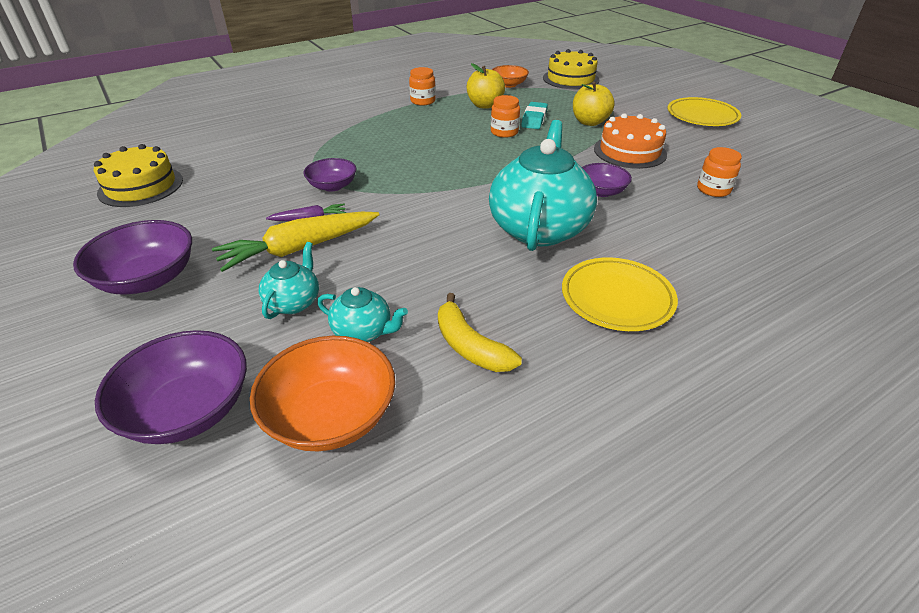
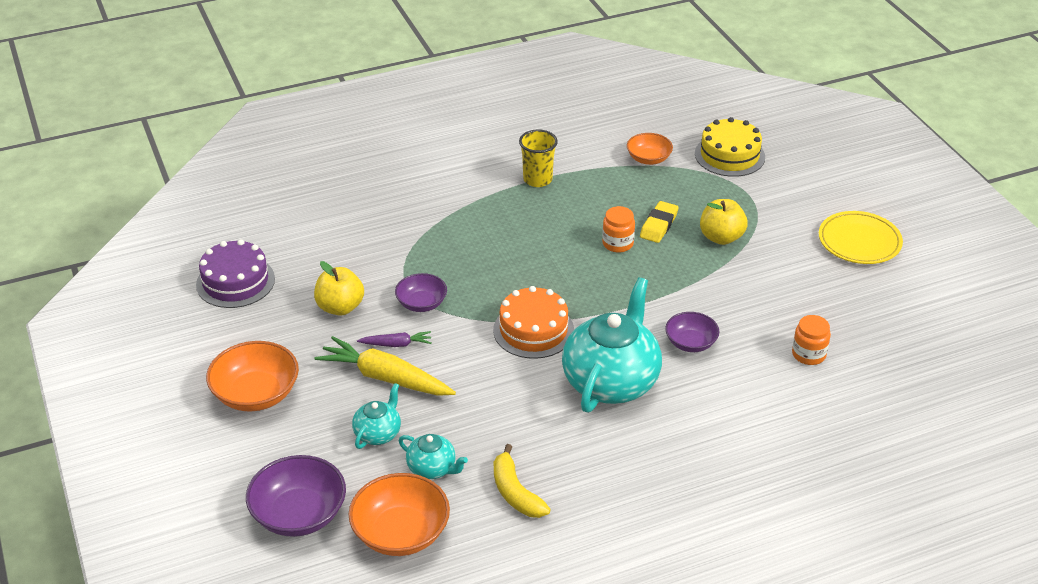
camera: 10 degrees right, 0 degrees up
(141, 186) = (235, 282): yellow cake -> purple cake
(148, 279) = (256, 394): purple bowl -> orange bowl
(299, 249) = (385, 378): yellow carrot -> yellow carrot turned 45 degrees clockwise
(423, 101) = (537, 179): orange jar -> yellow cup
(485, 105) = (608, 195): yellow apple -> yellow apple (340, 307)
(534, 119) = (659, 225): turquoise eraser -> yellow eraser
(617, 298) = (653, 465): yellow plate -> none
(629, 151) = (746, 289): orange cake -> orange cake (533, 330)

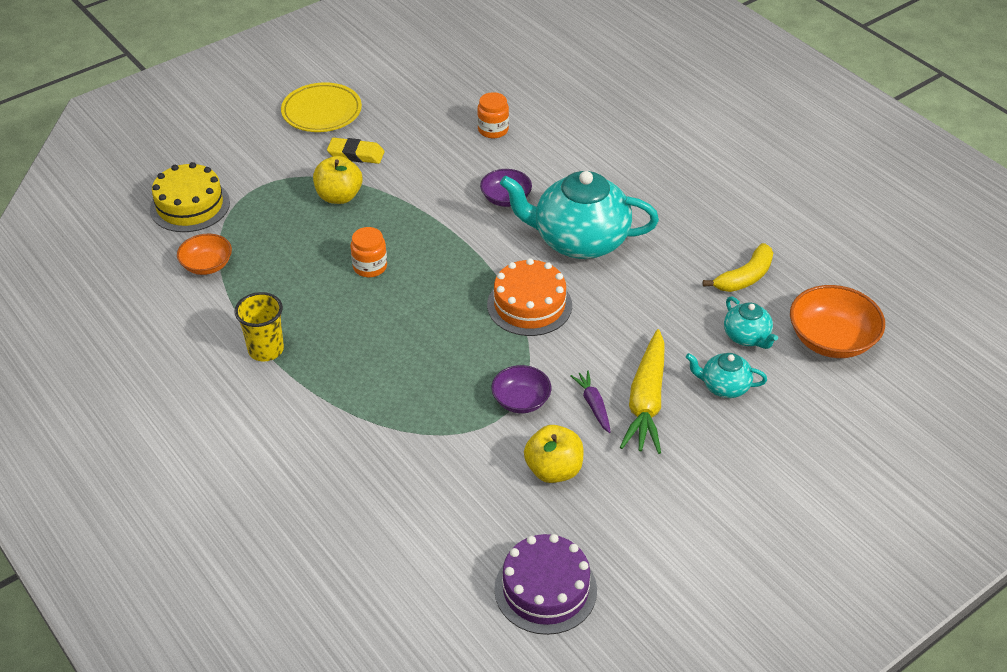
camera: 105 degrees left, 5 degrees up
(256, 394) = (720, 503): orange bowl -> none
(299, 514) = (853, 416): purple bowl -> none
(432, 468) = (747, 337): turquoise teapot -> turquoise teapot turned 135 degrees clockwise
(659, 225) = (330, 241): yellow eraser -> yellow eraser (356, 154)

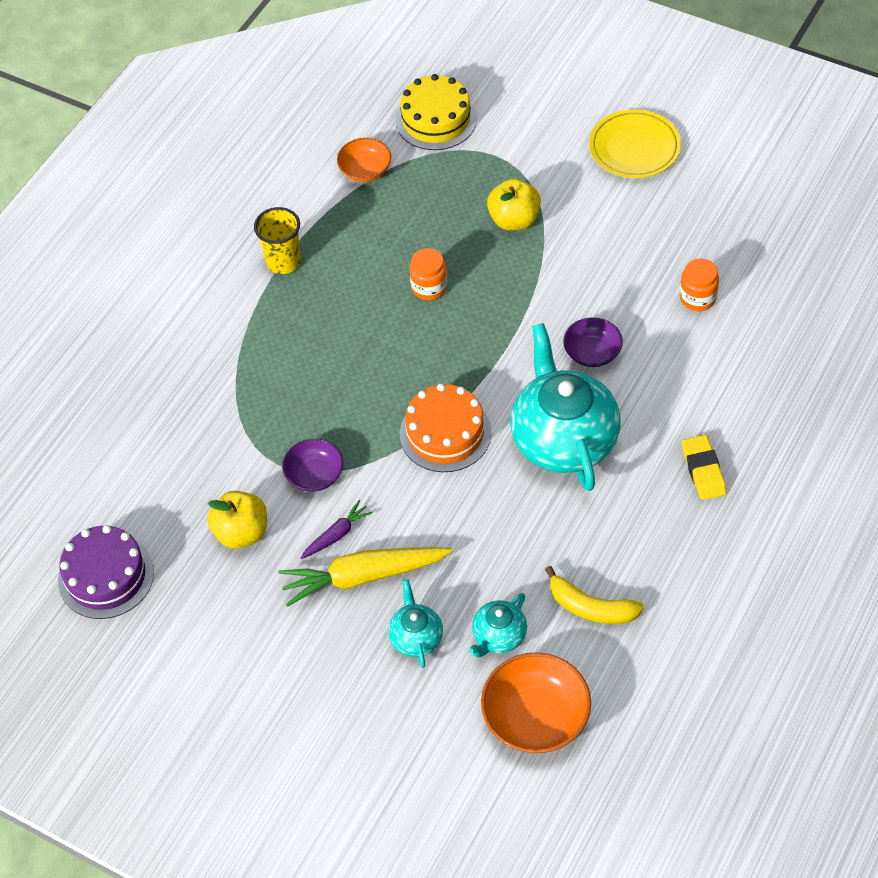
camera: 70 degrees right, 10 degrees up
(356, 154) = (585, 204): yellow eraser -> yellow eraser (703, 470)

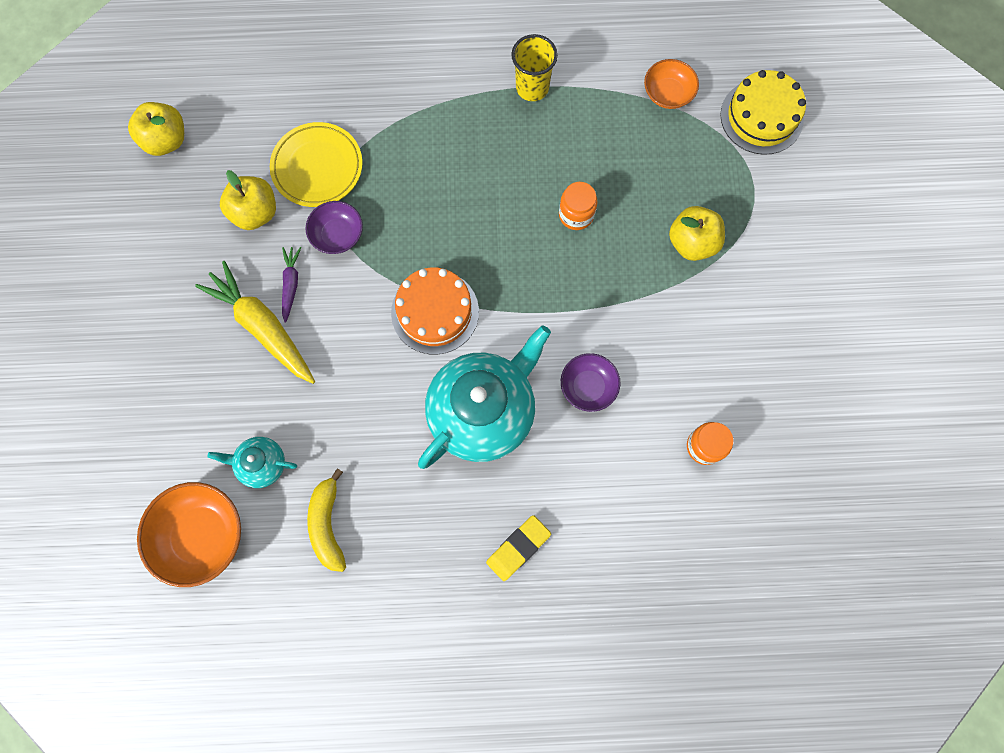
camera: 55 degrees right, 20 degrees up
(106, 576) = (166, 140): purple cake -> yellow apple
(337, 535) = (291, 284): purple carrot -> purple carrot turned 105 degrees counterclockwise
(416, 637) = (228, 399): turquoise teapot -> none
(634, 148) = (842, 300): yellow plate -> yellow plate (317, 167)

